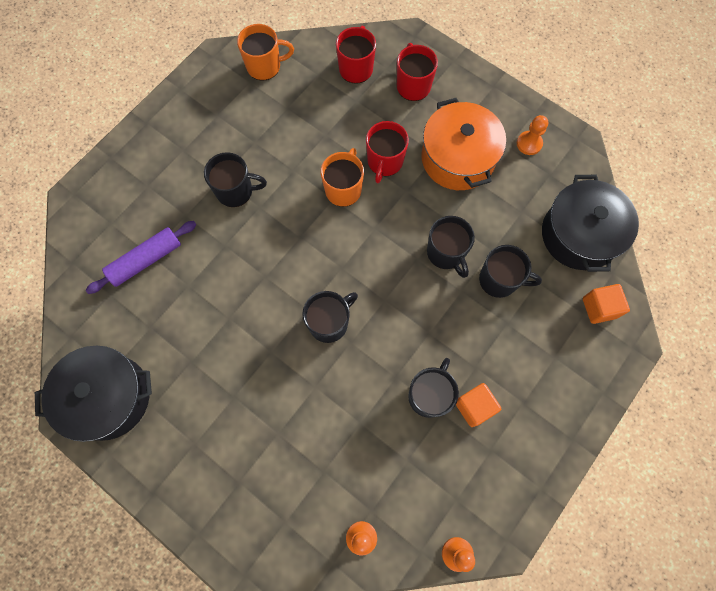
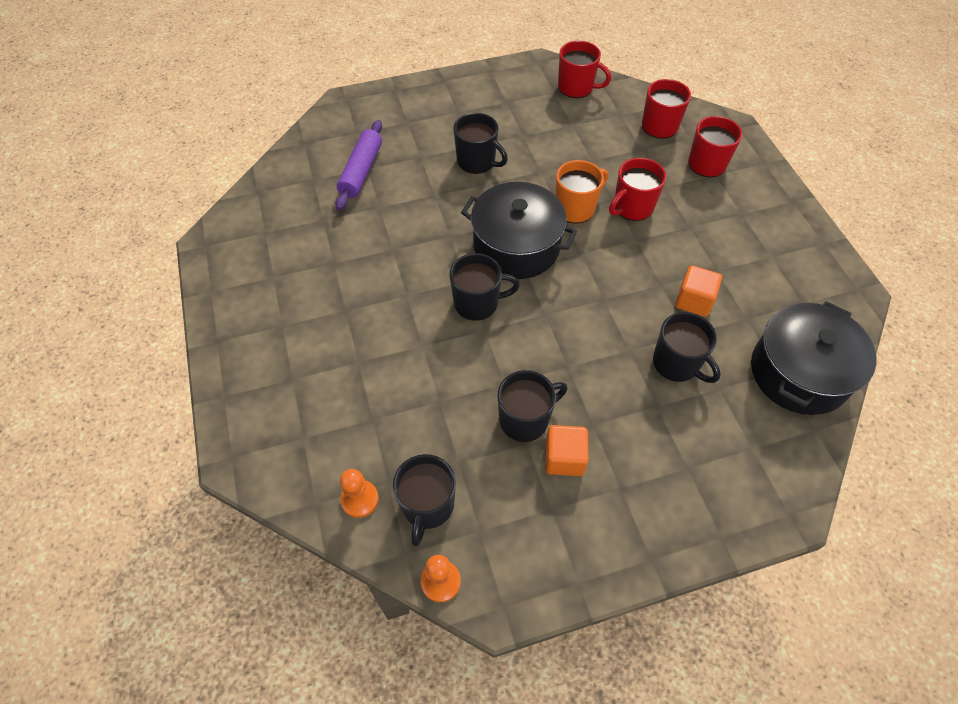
camera: 35 degrees right, 15 degrees down
(108, 397) = (247, 250): black pot -> black pot (516, 246)
(146, 260) = (361, 171): purple rolling pin -> purple rolling pin turned 75 degrees counterclockwise
(265, 66) = (576, 87): orange mug -> red mug
(446, 253) = (637, 310): black mug -> black mug (427, 506)
(458, 158) = (710, 240): orange pot -> none
(529, 143) = (797, 266): orange pawn -> none
(599, 308) = (775, 452): orange cube -> orange cube (693, 301)

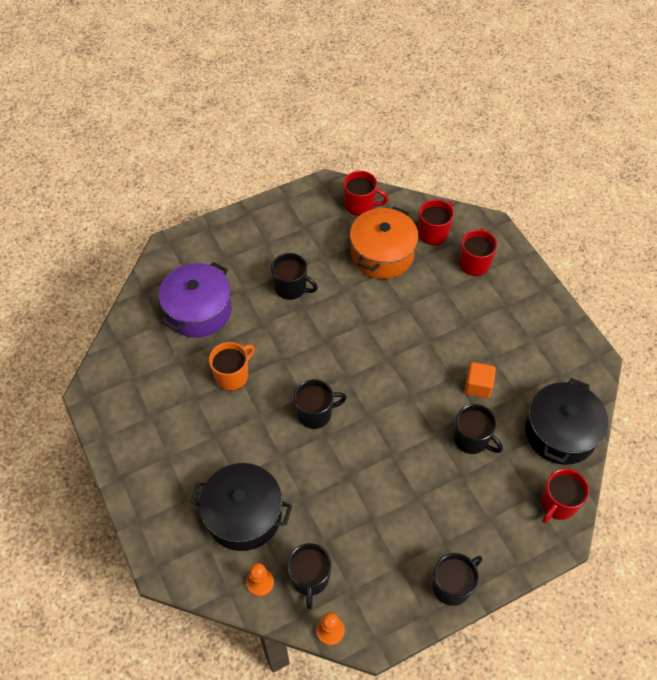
camera: 10 degrees left, 0 degrees up
(361, 171) = (198, 311): purple rolling pin -> purple pot
(516, 246) = (336, 360): black pot -> black pot (243, 515)
(525, 419) = (368, 501): black mug -> black mug (452, 585)
(564, 458) = (401, 526): orange cube -> none
(576, 208) = (377, 319): orange mug -> orange mug (232, 375)
(594, 140) = (382, 254): none -> orange pot
(632, 207) = (421, 312): red mug -> red mug (557, 504)

